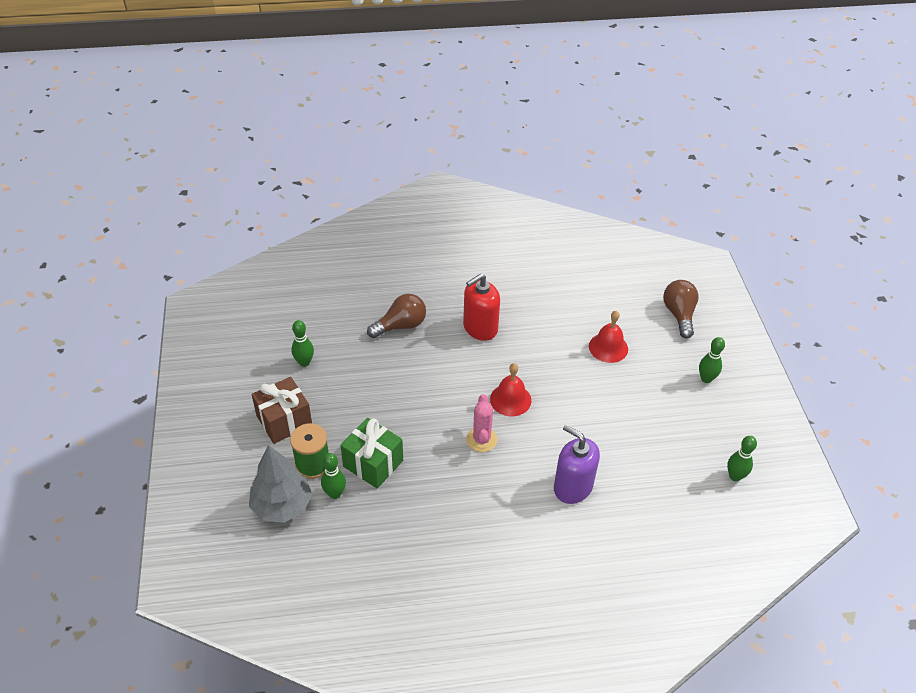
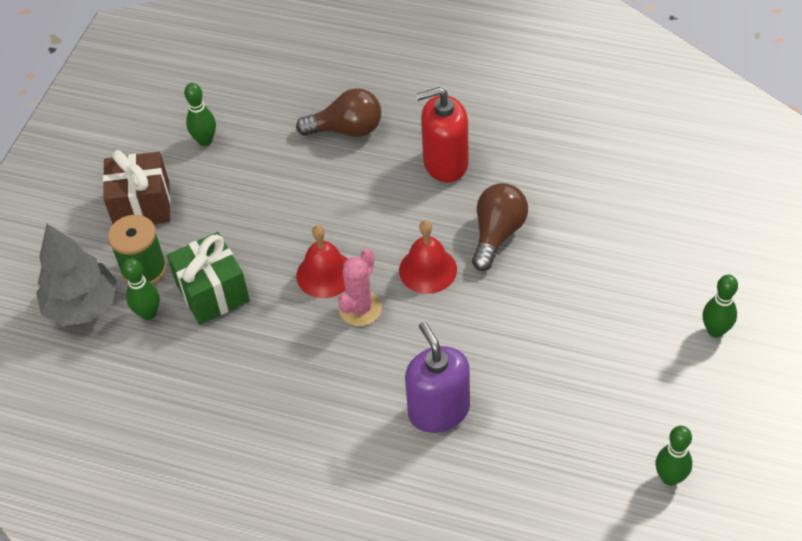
camera: 30 degrees right, 5 degrees up
(608, 347) = (602, 243): red bell -> red bell (325, 274)
(679, 315) = (733, 229): brown light bulb -> brown light bulb (497, 234)

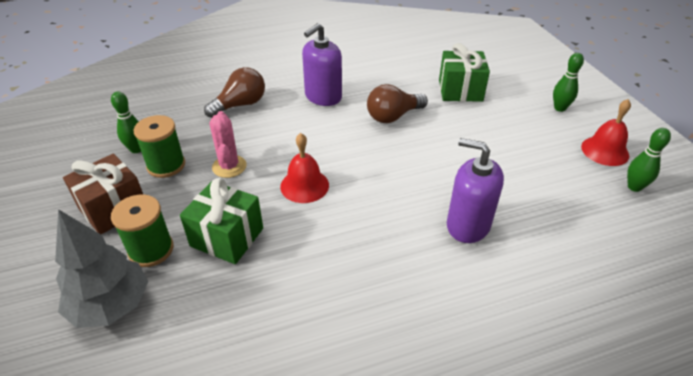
camera: 40 degrees left, 10 degrees down
(148, 313) = (182, 279): green bowling pin -> none
(218, 177) = (166, 165): none -> green spool
(360, 308) = (350, 193): pink cactus -> pink cactus (229, 166)
(428, 270) = (371, 152): red bell -> red bell (605, 151)
(445, 163) = (323, 96): red soap dispenser -> purple soap dispenser
(497, 234) = (393, 116): brown light bulb -> brown light bulb turned 105 degrees counterclockwise
(618, 237) = (460, 90): none -> green gift

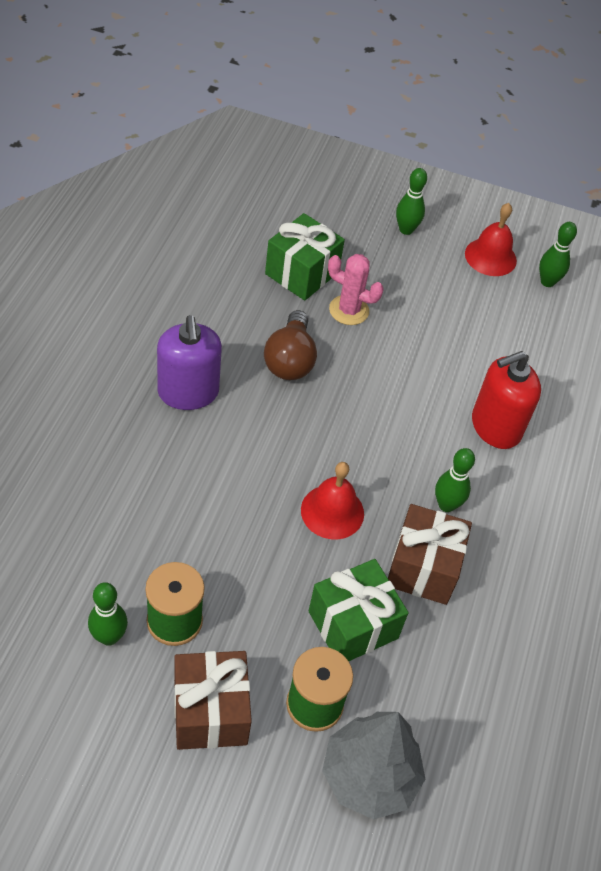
camera: 60 degrees left, 10 degrees up
(229, 166) = (236, 560): pink cactus -> pink cactus (349, 310)
(240, 105) = (120, 480): brown light bulb -> none
(305, 248) = (423, 568): none -> brown gift
(370, 234) = (446, 505): none -> green bowling pin
(468, 225) = (495, 427): purple soap dispenser -> red soap dispenser

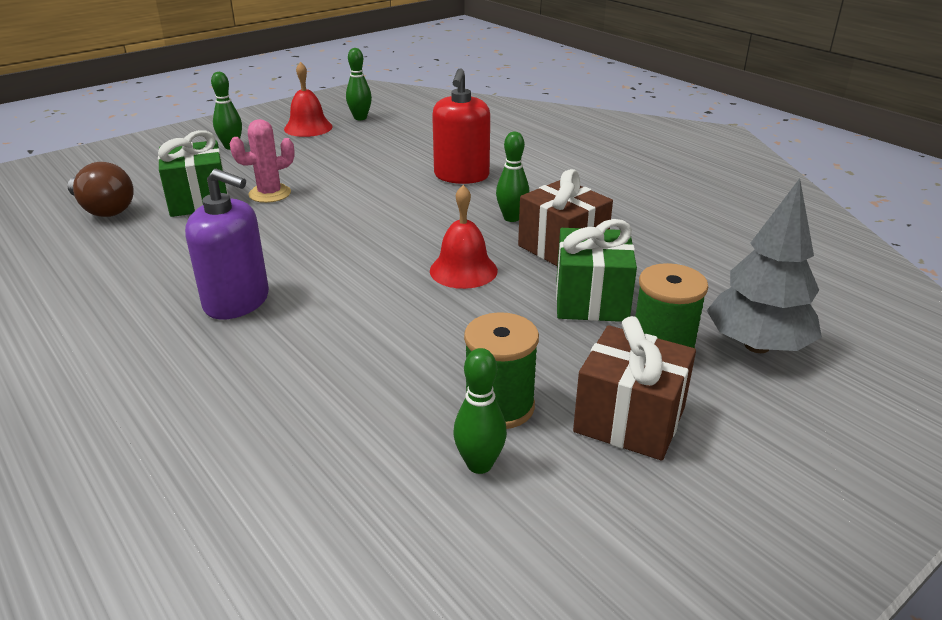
camera: 50 degrees left, 20 degrees down
(290, 360) = (279, 236): brown light bulb -> brown light bulb (104, 209)

